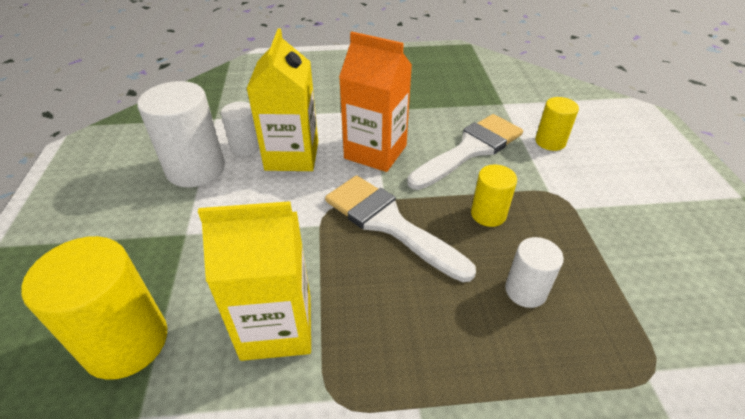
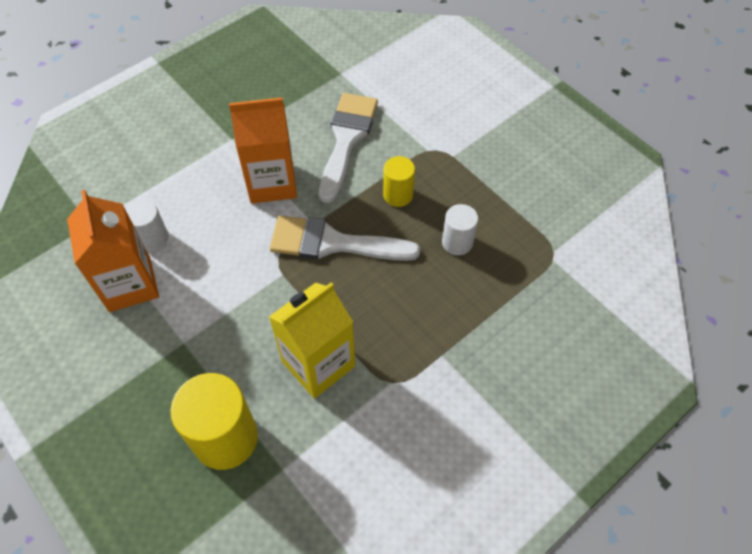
camera: 35 degrees left, 15 degrees up
(196, 169) = (130, 284): white cylinder -> orange carton
(292, 156) = (204, 225): yellow carton -> none
(550, 142) = (402, 99): yellow cylinder -> none

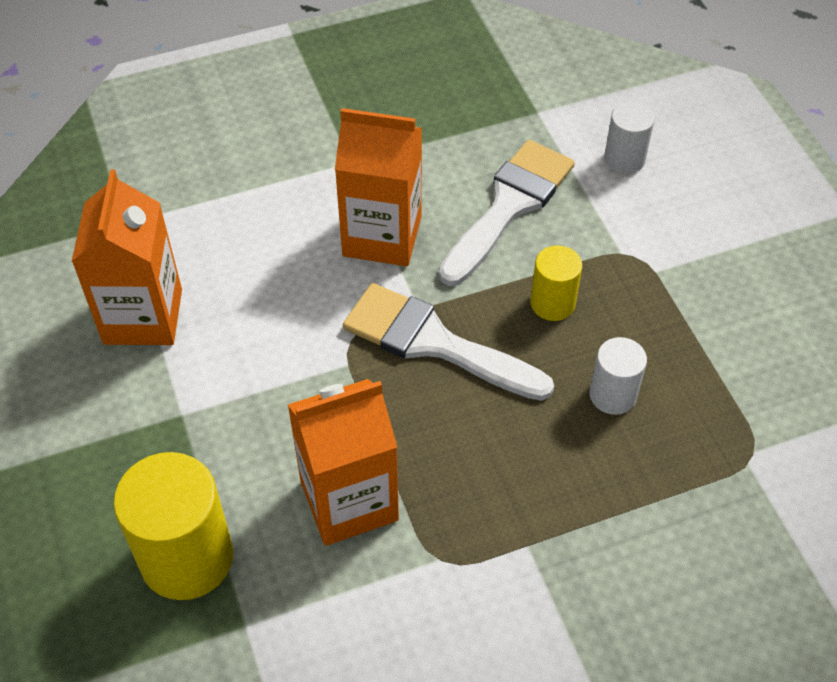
camera: 20 degrees right, 5 degrees down
(153, 238) = (195, 265): white cylinder -> white cylinder (624, 159)
(318, 364) = (349, 501): yellow carton -> orange carton

